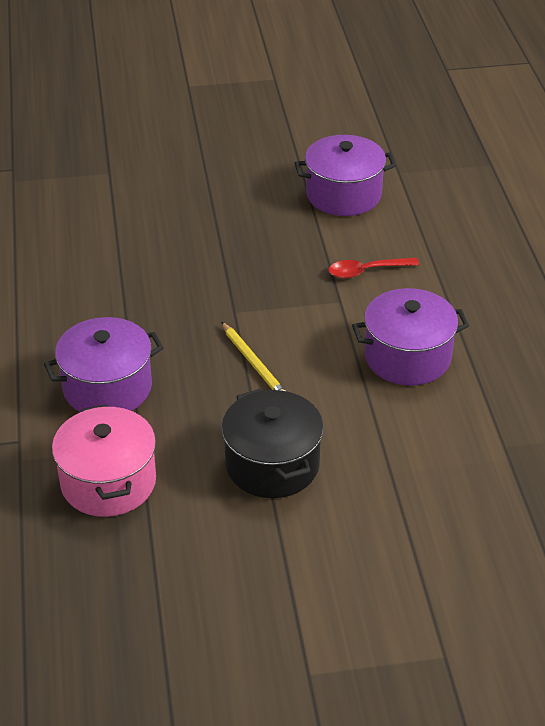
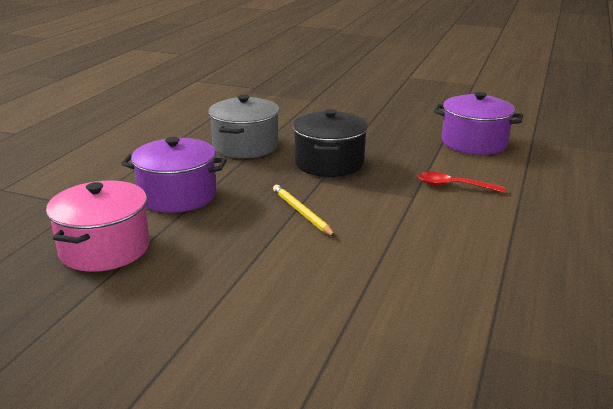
camera: 30 degrees right, 15 degrees down
(106, 285) = (245, 146): none -> grey pot
(253, 363) = (302, 213): yellow pencil -> yellow pencil turned 150 degrees clockwise
(272, 464) = (243, 281): black pot -> black pot (329, 163)
(407, 357) = (442, 247): purple pot -> none

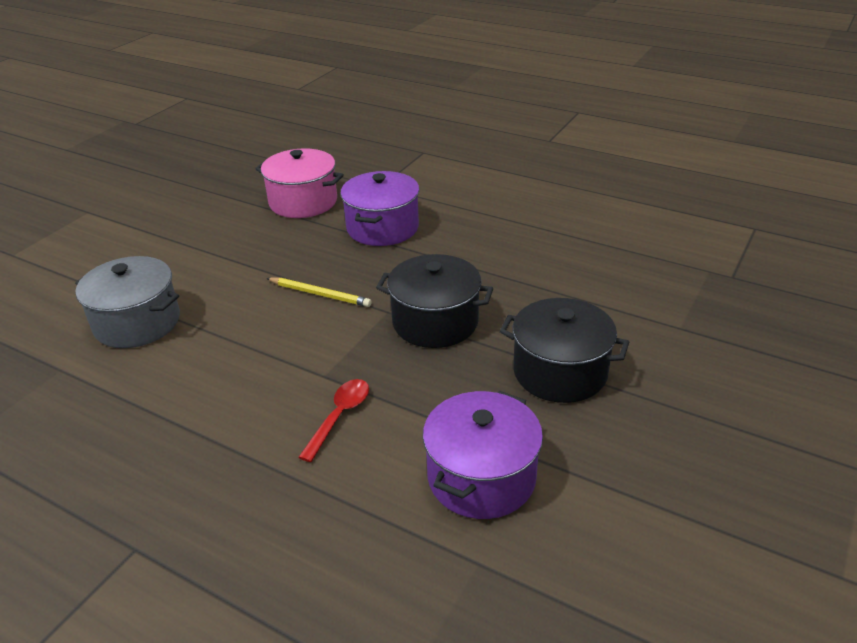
camera: 100 degrees right, 10 degrees up
(245, 146) = (498, 265): grey pot -> grey pot (137, 323)
(302, 213) = (319, 294): yellow pencil -> yellow pencil turned 45 degrees clockwise
(369, 127) = (560, 372): none -> black pot

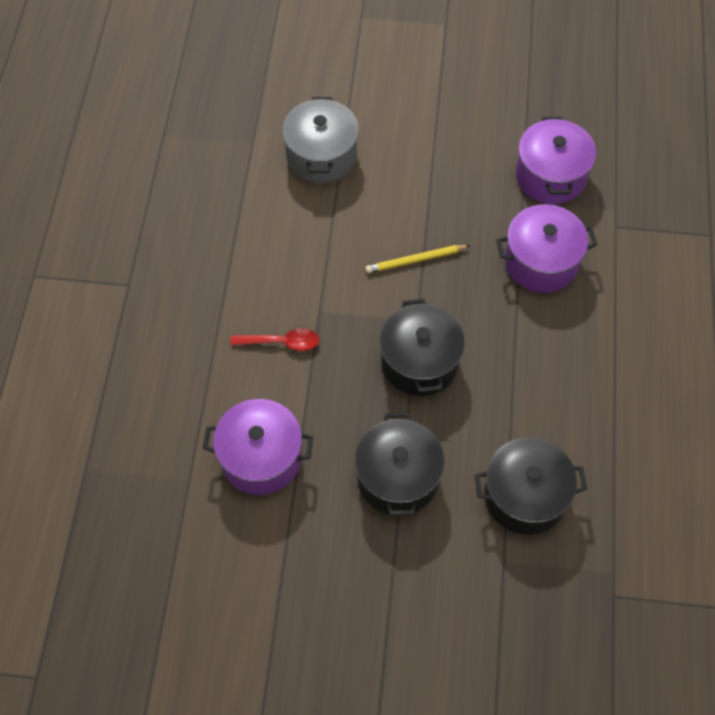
camera: 65 degrees right, 25 degrees up
(303, 202) = (550, 176): pink pot -> purple pot
(319, 294) = (415, 260): yellow pencil -> yellow pencil turned 75 degrees clockwise
(615, 297) = (525, 496): none -> black pot

